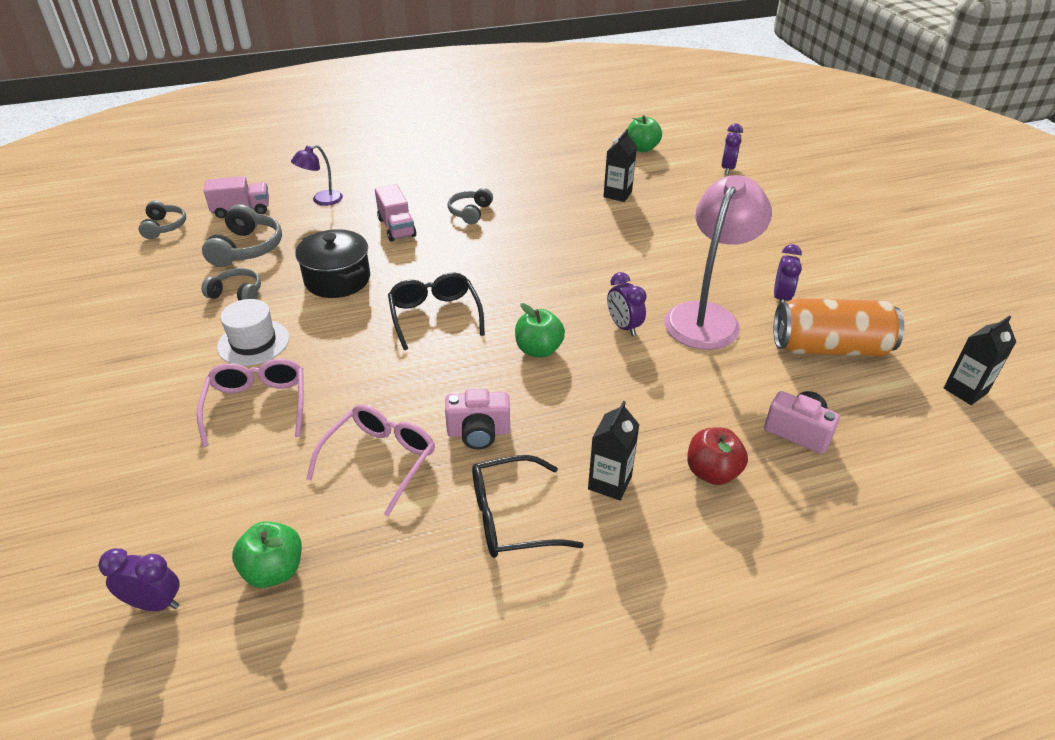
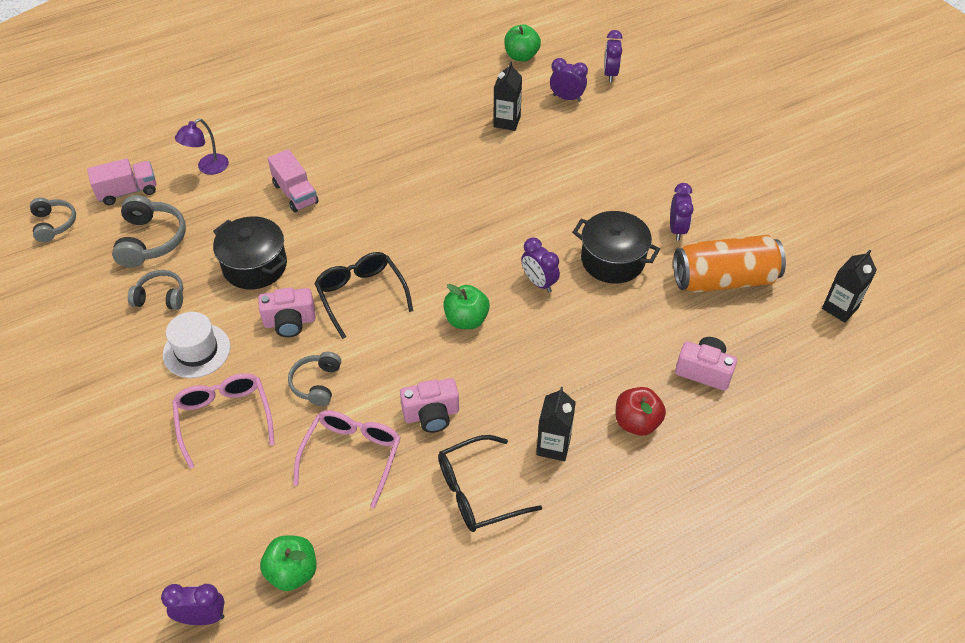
camera: 10 degrees left, 10 degrees up
(355, 329) = (290, 322): none -> pink camera
(470, 212) = (364, 164): grey headphones -> grey headphones (316, 383)
(681, 182) = (567, 98): none -> purple clock
(707, 316) = (612, 260): pink lamp -> black pot

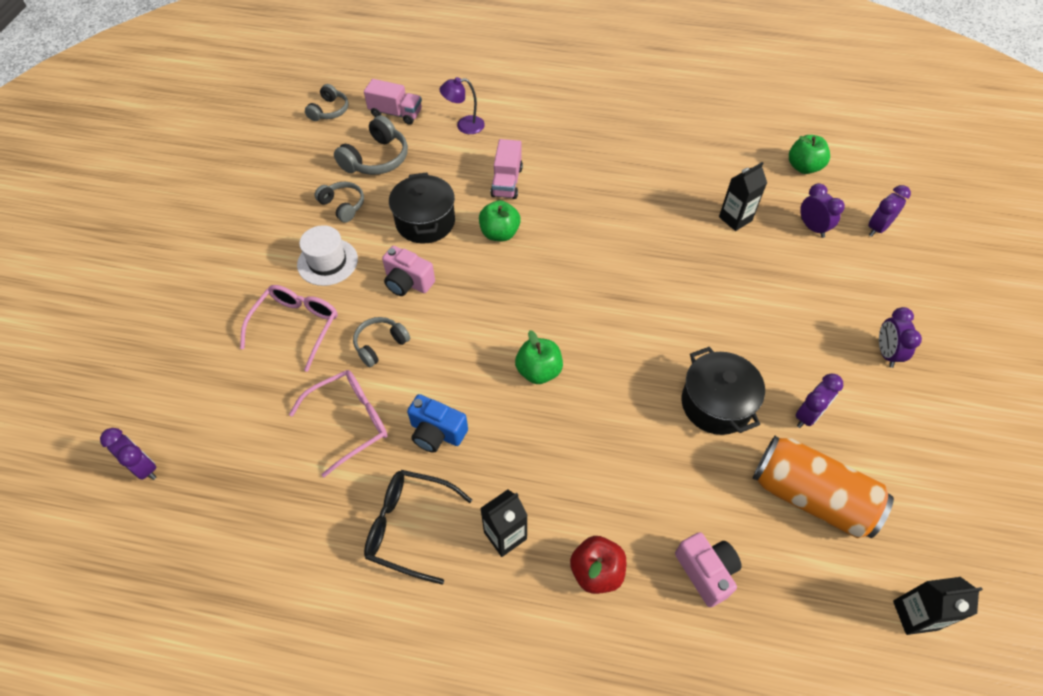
camera: 40 degrees right, 5 degrees up
(292, 572) = (226, 482): green apple -> green apple (499, 233)
(361, 296) = (477, 296): black glasses -> none
(431, 414) = (437, 432): pink camera -> blue camera
(539, 282) = (630, 380): purple clock -> purple clock (886, 353)

